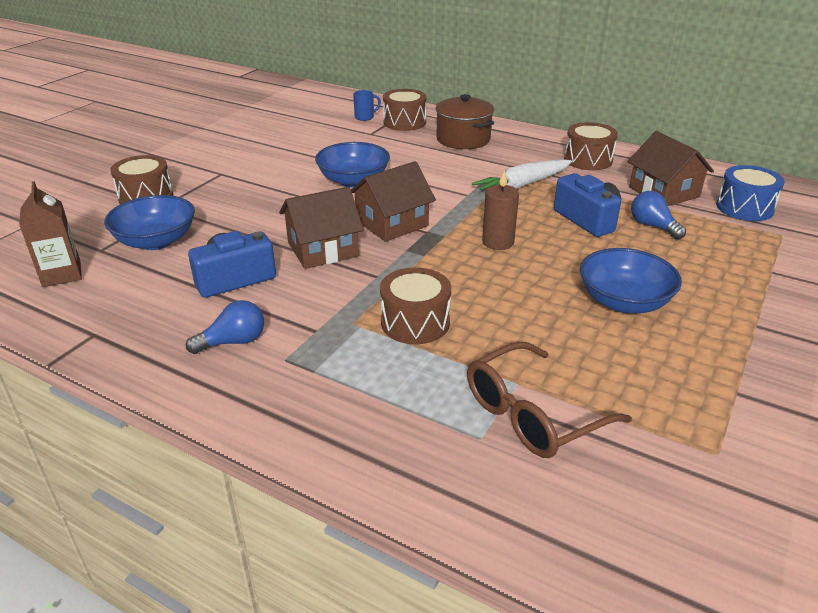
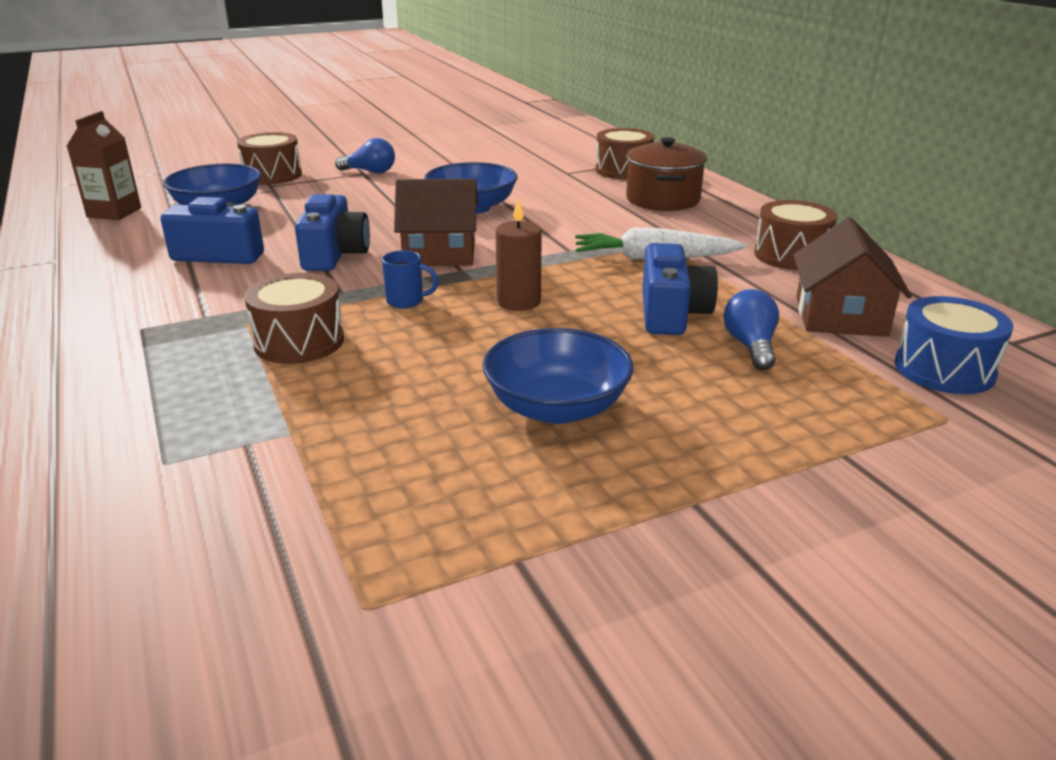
camera: 35 degrees right, 5 degrees down
(233, 342) = (131, 300): blue light bulb -> blue light bulb (370, 172)
(322, 249) = (335, 255): brown house -> blue camera
(365, 117) = (588, 157): blue mug -> blue mug (406, 301)
(532, 414) = (248, 466): brown glasses -> none

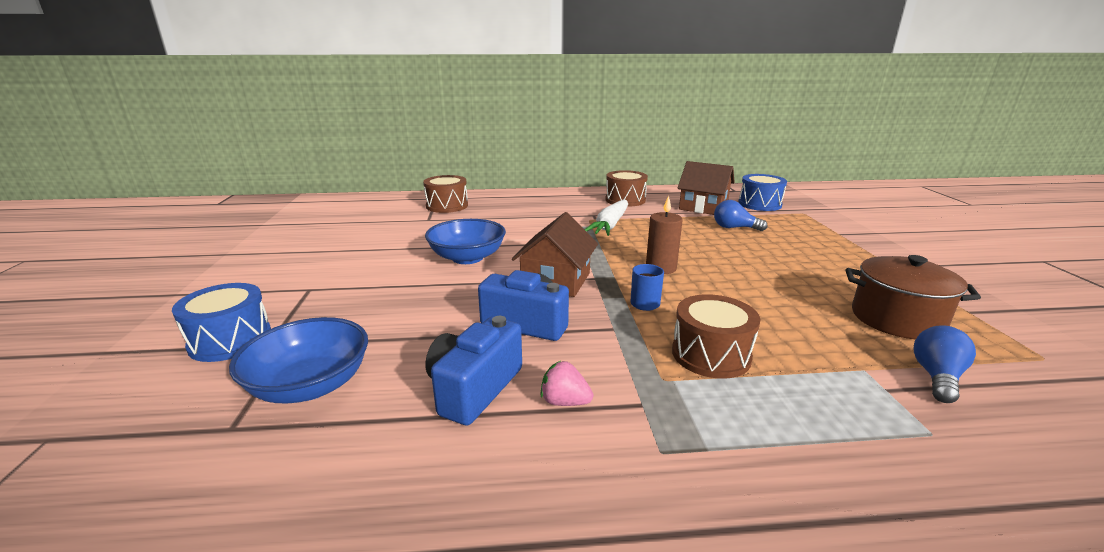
camera: 70 degrees left, 5 degrees down
(114, 212) = (196, 491): brown carton -> none
(206, 287) = (564, 402): none -> pink strawberry
(272, 175) = (230, 340): brown drum -> blue drum
(370, 172) = (310, 285): blue light bulb -> blue light bulb (937, 377)
(557, 407) = (808, 279): blue bowl -> none
(662, 199) = (515, 207): brown pot -> brown pot (896, 319)
(672, 313) = (691, 235): blue camera -> none

